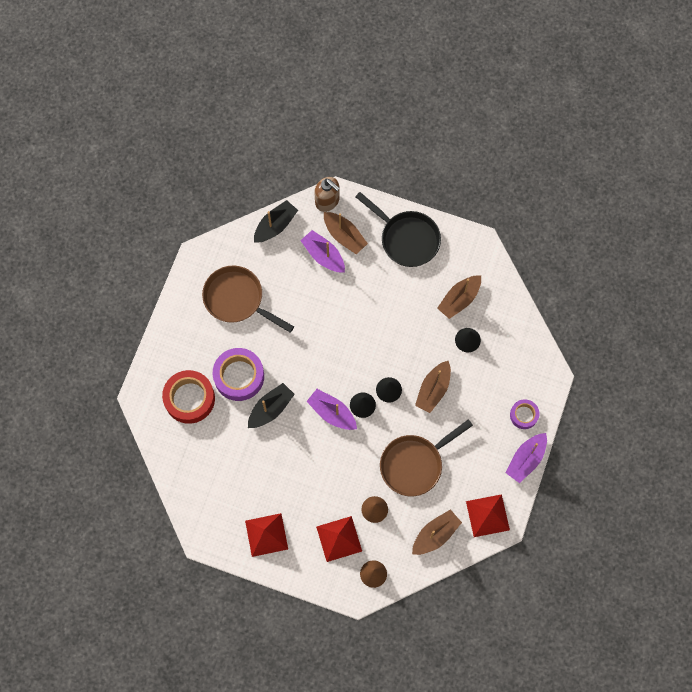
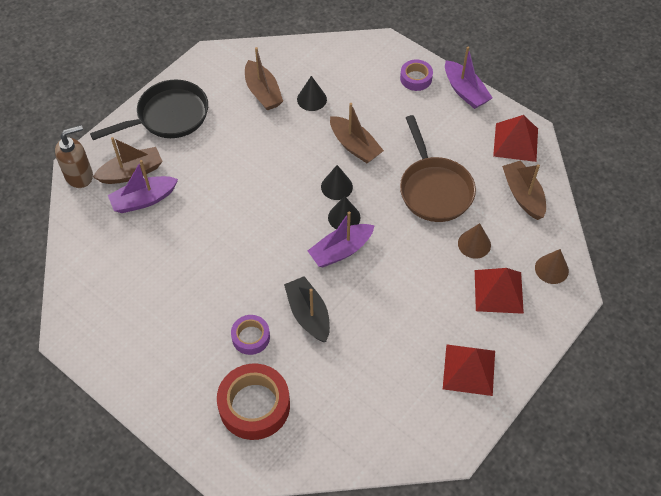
camera: 70 degrees left, 15 degrees down
(237, 299) = (149, 308): brown pan -> none
(239, 376) = (251, 337): purple tape -> purple tape, size x0.56
(275, 226) = (78, 237): black boat -> none

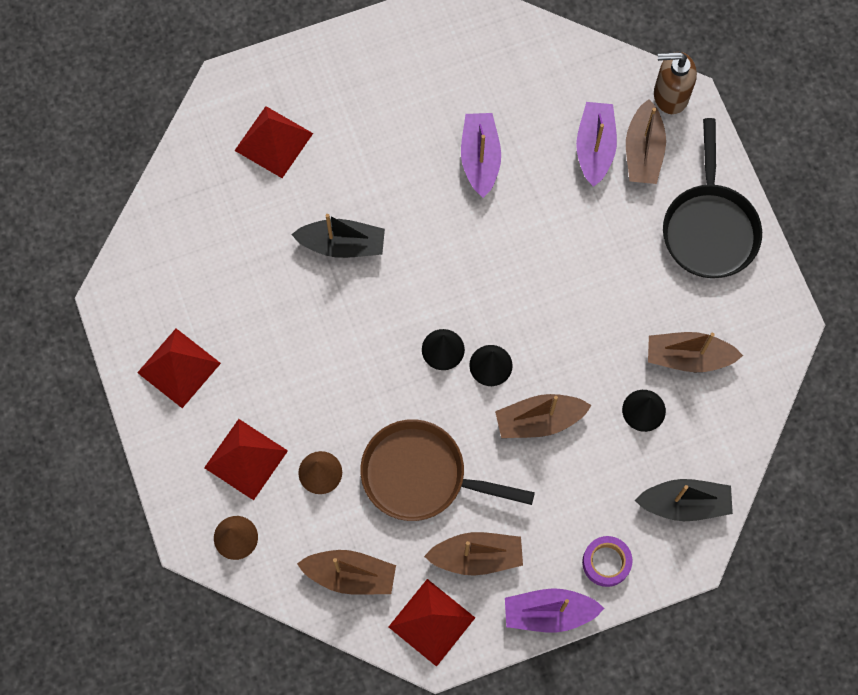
camera: 120 degrees right, 15 degrees up
(79, 175) = (670, 95): brown soap dispenser -> brown soap dispenser turned 90 degrees clockwise
(251, 337) = (351, 175): purple tape -> none
(254, 405) = (273, 141): red tape -> red pyramid
(341, 251) = (400, 321): purple boat -> purple boat (480, 158)
(354, 58) = (684, 503): none -> black boat
(460, 138) = (477, 556): none -> brown boat

